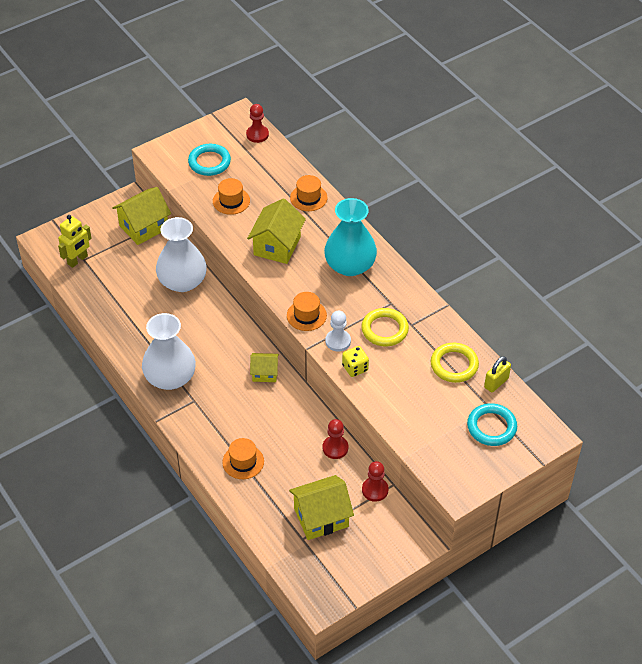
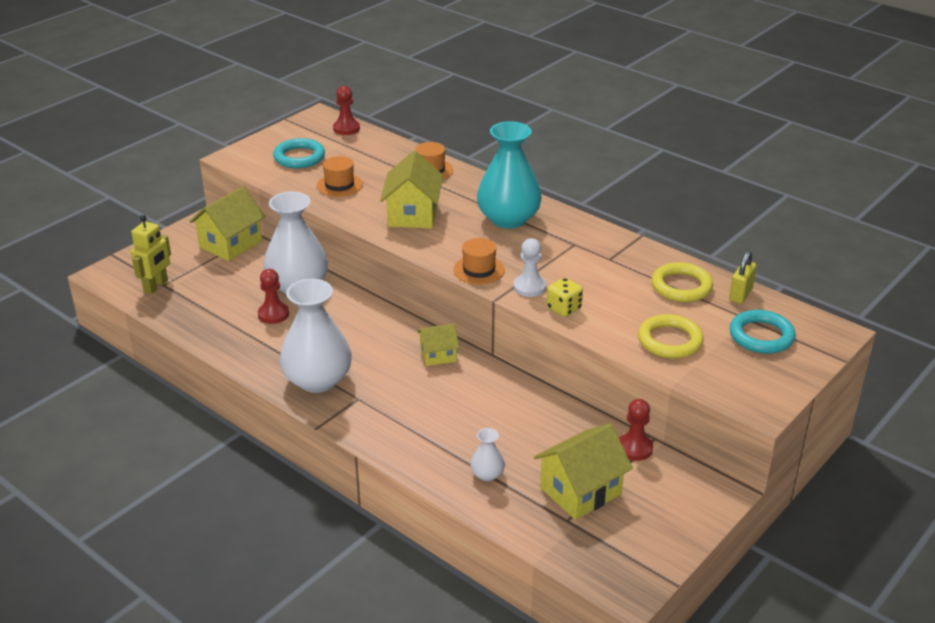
camera: 15 degrees left, 15 degrees down
(243, 462) = (450, 450): orange hat -> none
(261, 488) = (487, 474): none -> white vase
(335, 448) = (562, 414): red pawn -> red pawn (273, 314)
(384, 329) = (580, 268): yellow ring -> yellow ring (670, 341)

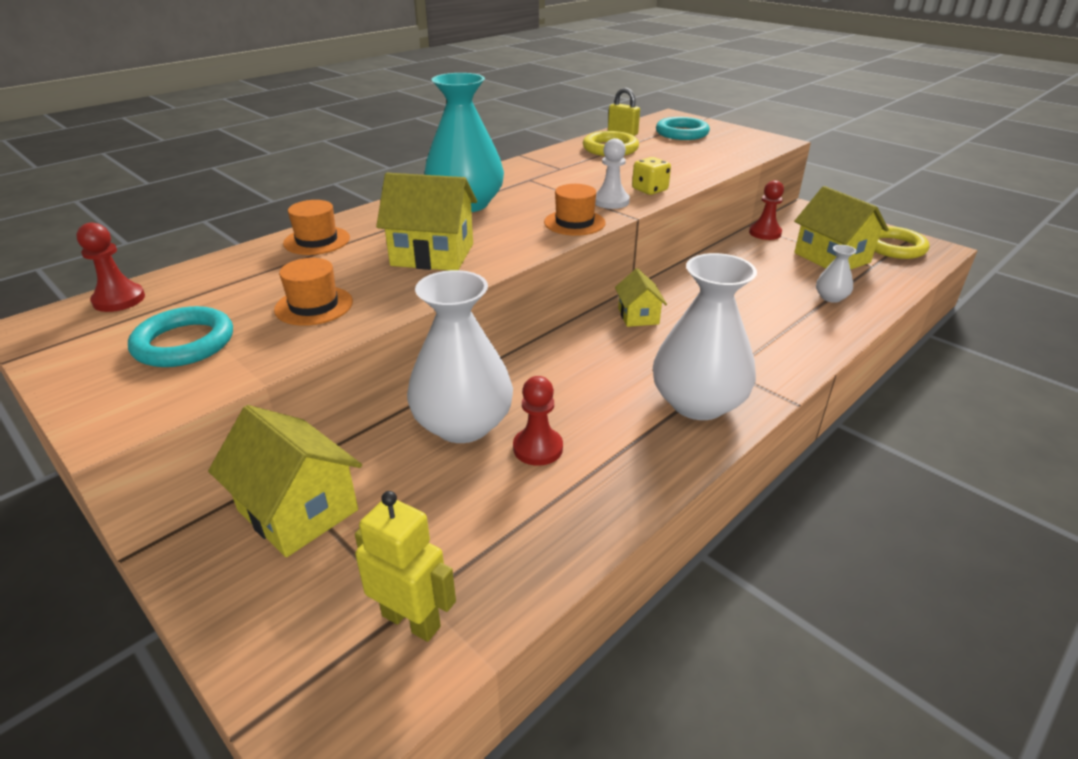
camera: 85 degrees left, 0 degrees up
(670, 341) = (695, 158): yellow ring -> yellow ring (894, 247)

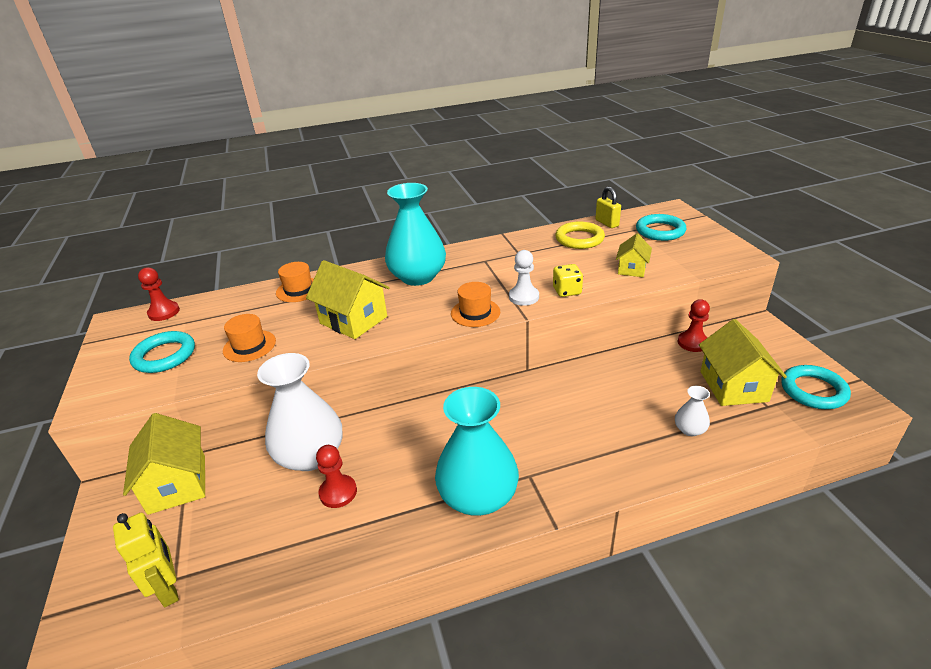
camera: 30 degrees right, 0 degrees up
(638, 316) = (505, 400): yellow house -> yellow house (632, 269)
(698, 403) = (478, 496): white vase -> turquoise vase
(894, 247) = (813, 390): yellow ring -> turquoise ring

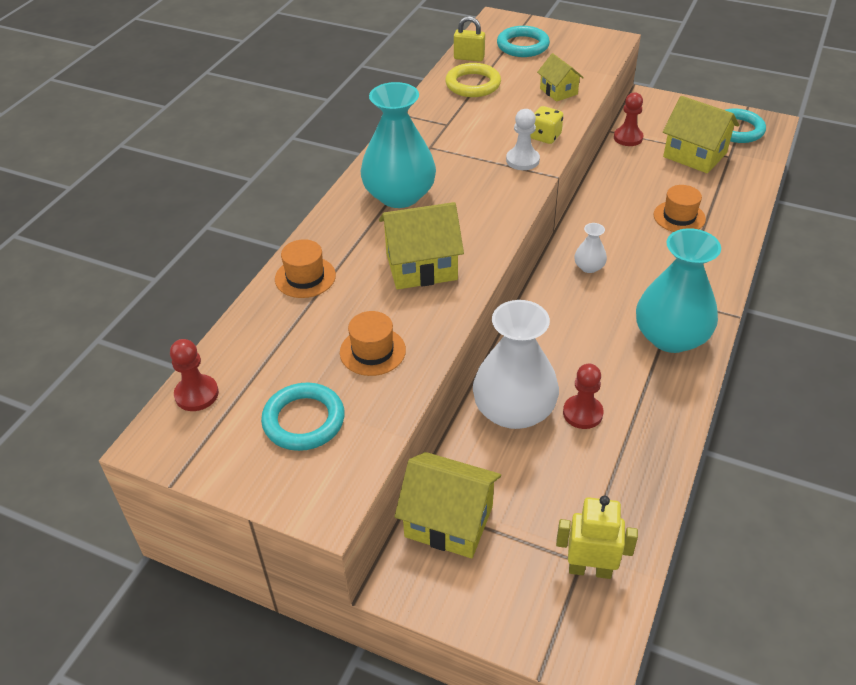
camera: 50 degrees left, 10 degrees up
(475, 313) = (510, 196): orange hat -> orange hat (679, 217)
(689, 429) = (714, 201): white vase -> white vase (589, 267)

